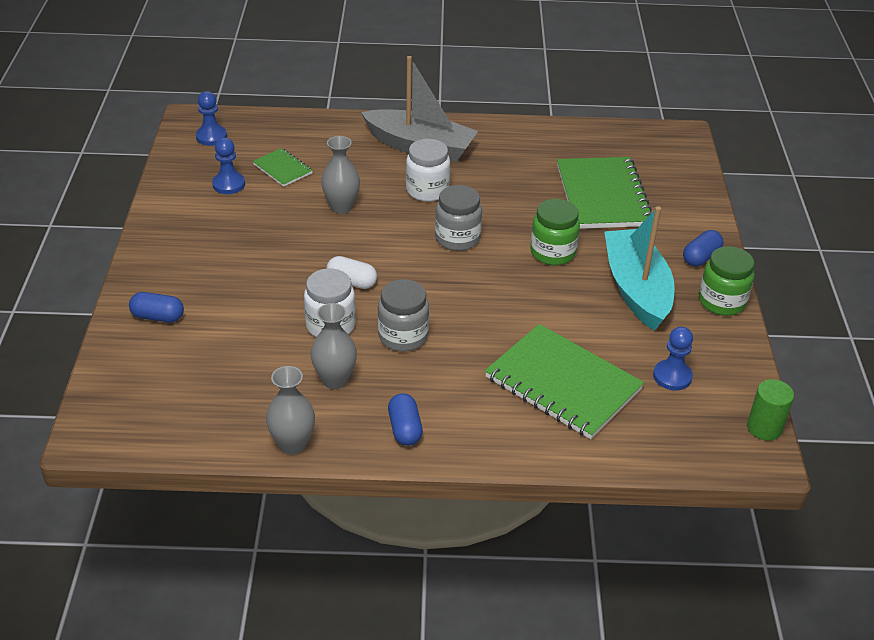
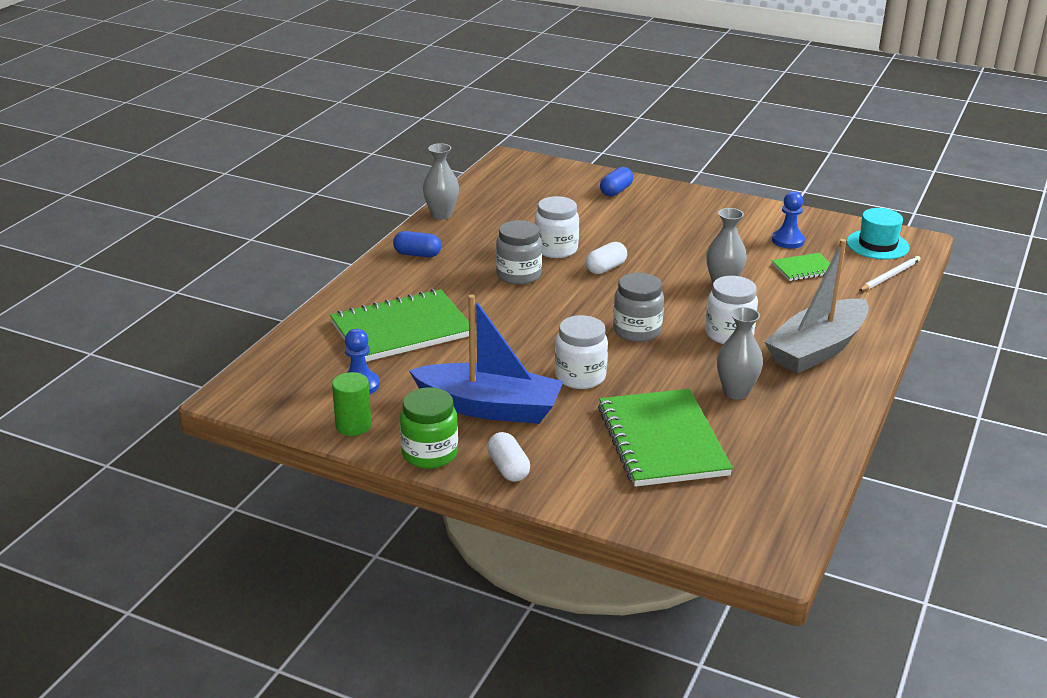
camera: 115 degrees right, 10 degrees down
(211, 137) = (877, 245): blue pawn -> turquoise hat
(270, 126) = (890, 276): none -> white pencil
(335, 380) = (492, 240): grey vase -> grey vase (736, 392)
(552, 253) = (580, 377): green jar -> white jar
(603, 196) = (662, 441): green notebook -> green notebook turned 60 degrees clockwise
(636, 289) = (489, 407): turquoise boat -> blue boat
(701, 257) = (508, 468): blue capsule -> white capsule
(764, 428) = (257, 410): green cylinder -> green cylinder (353, 426)

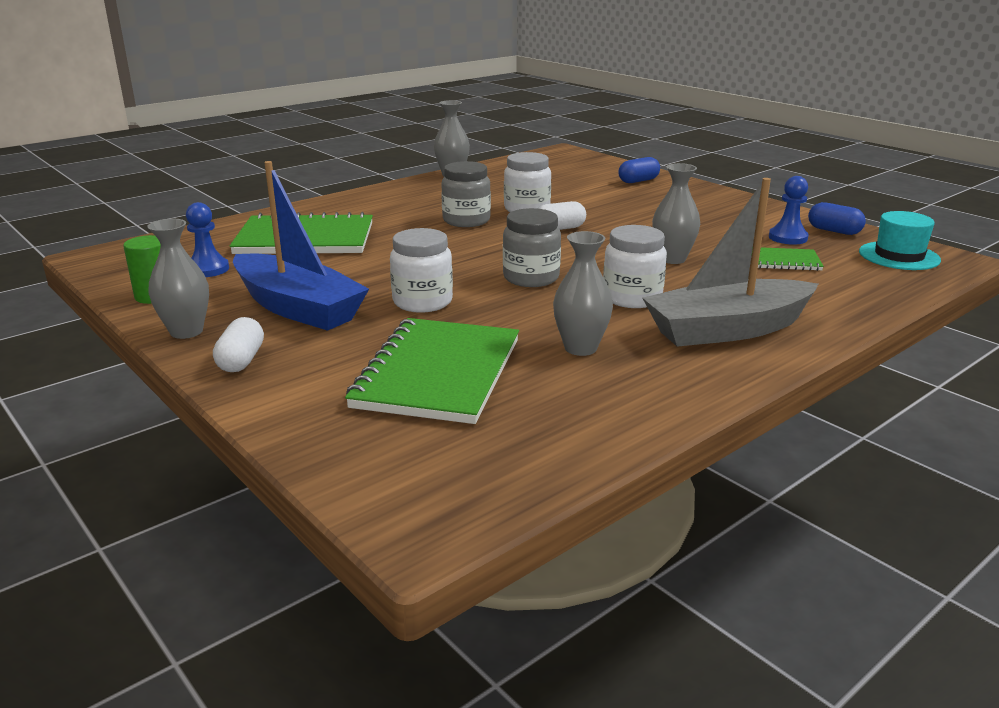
camera: 25 degrees right, 5 degrees down
(417, 254) = (394, 195): blue capsule -> blue capsule (834, 231)
(429, 454) = (186, 331): green jar -> grey vase
(890, 276) = (891, 283): white pencil -> none

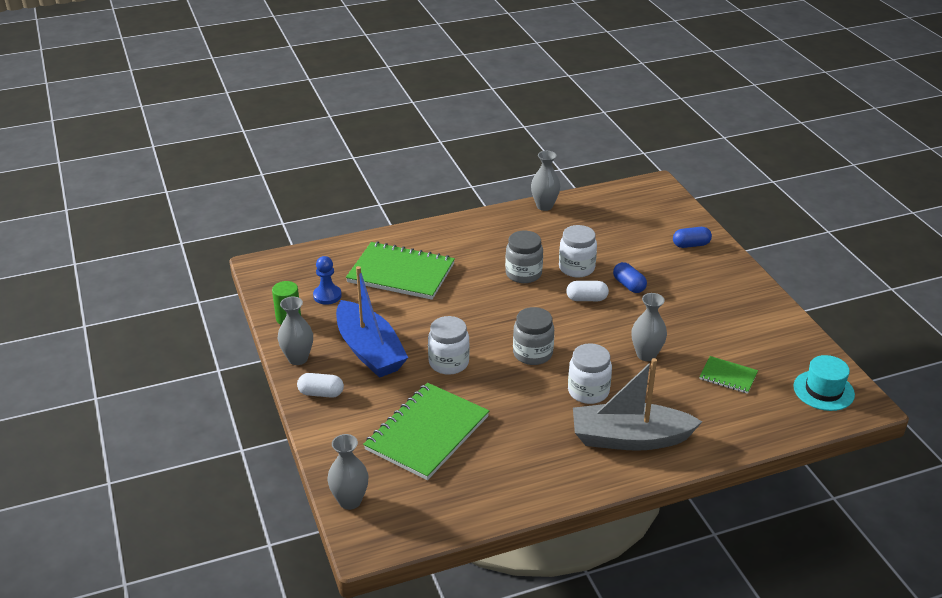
camera: 20 degrees right, 10 degrees up
(241, 360) = (321, 393): white capsule -> white capsule turned 75 degrees clockwise
(580, 348) = (524, 432): grey vase -> grey vase (350, 501)
(788, 238) = (754, 348): blue pawn -> none
(834, 231) = (799, 348): blue capsule -> blue capsule (629, 285)

